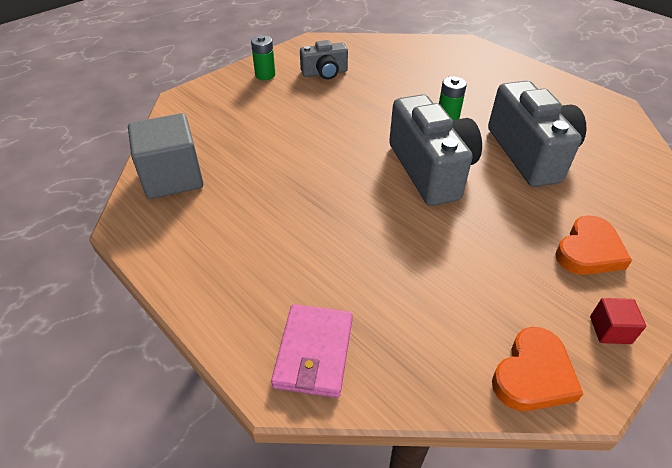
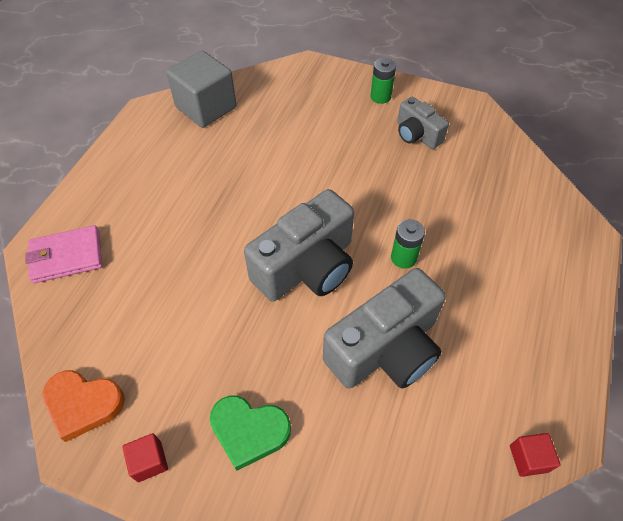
camera: 65 degrees right, 10 degrees up
(589, 251) = (249, 431): orange heart -> green heart
(631, 123) = (528, 458): none -> red cube

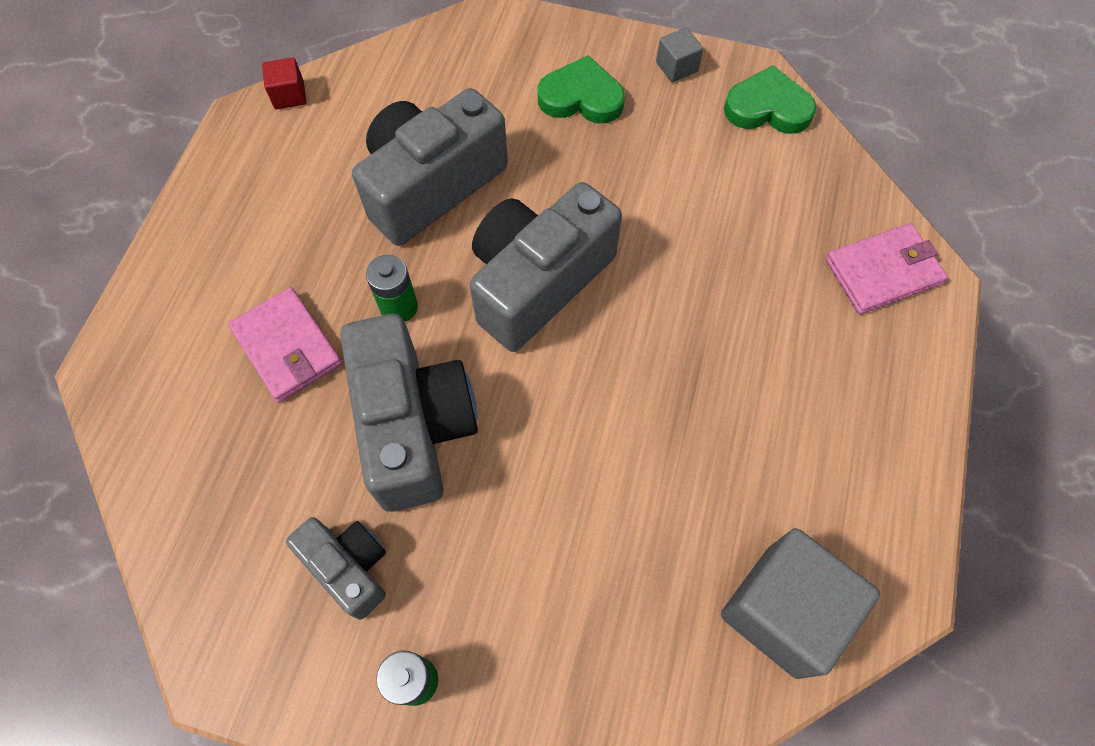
camera: 175 degrees right, 10 degrees up
(83, 404) = (767, 108): orange heart -> green heart
(149, 461) = (676, 67): red cube -> grey cube
(388, 191) = (413, 426): none -> grey camera
(474, 238) = (287, 347): none -> pink wallet

